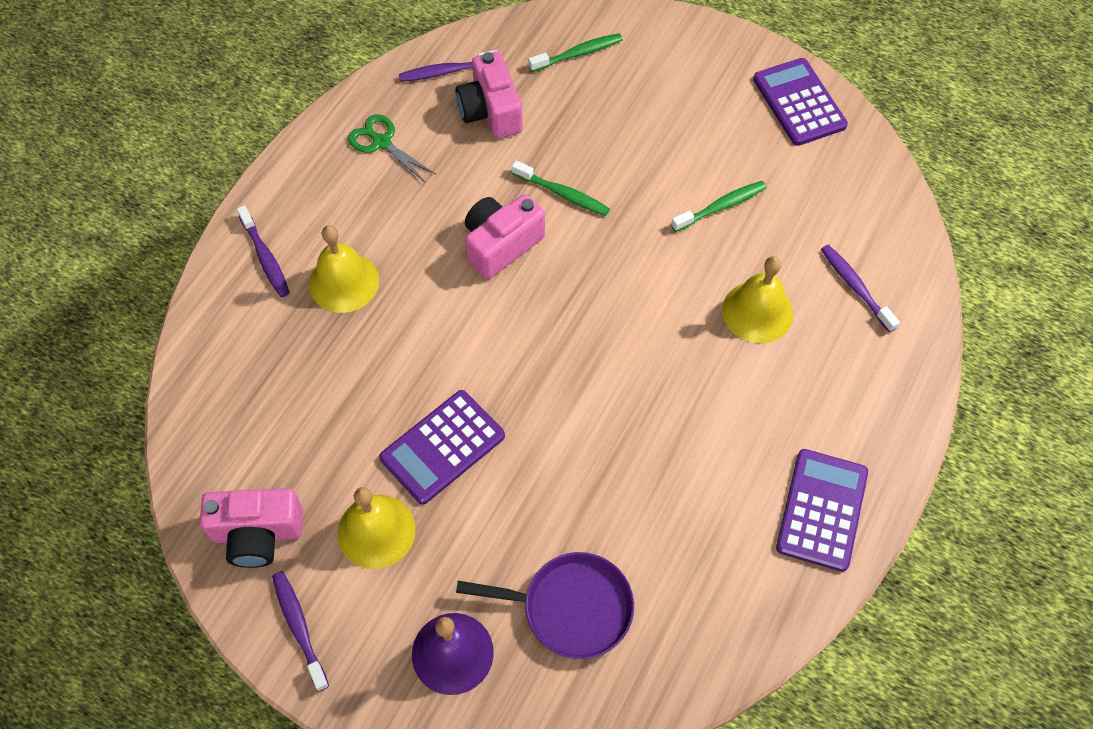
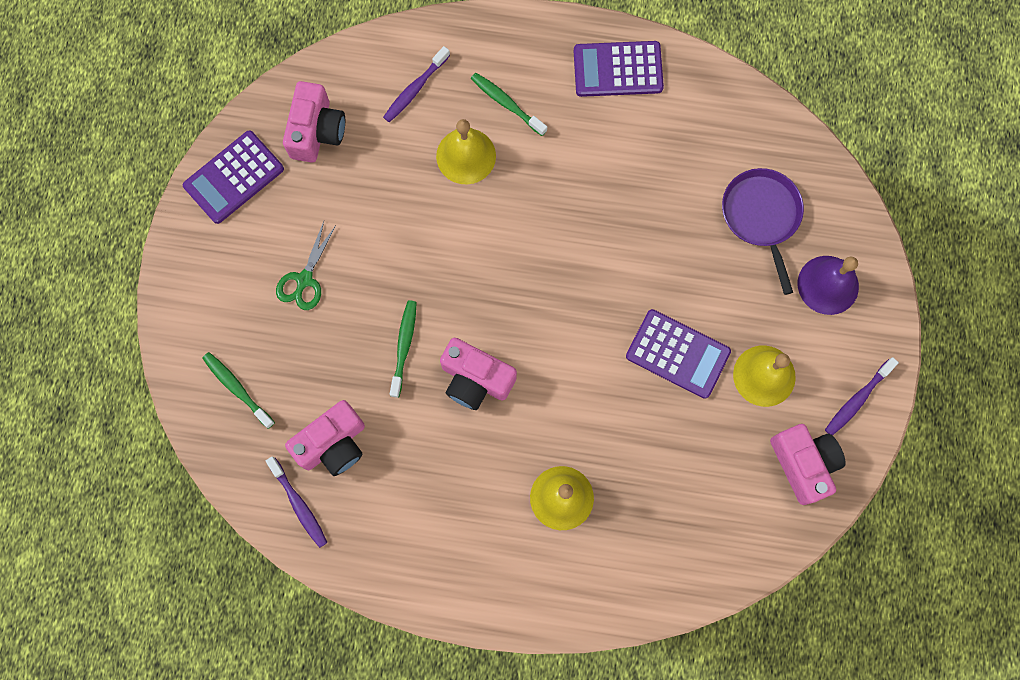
camera: 110 degrees left, 15 degrees up
(265, 257) = (563, 579): purple toothbrush -> none
(381, 142) = (403, 530): green scissors -> green scissors (304, 280)
(721, 206) = (371, 212): green toothbrush -> green toothbrush (506, 103)
(830, 184) = (316, 131): none -> pink camera

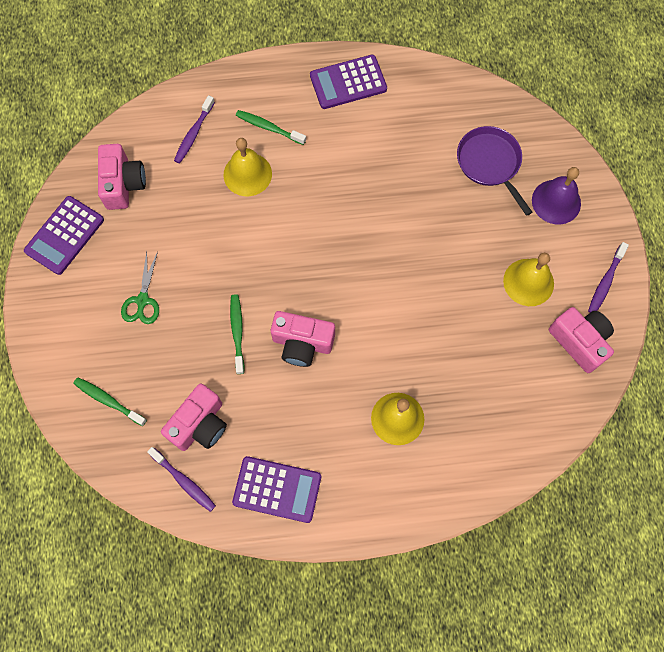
camera: 15 degrees left, 5 degrees down
(678, 354) = (456, 282): purple calculator -> purple calculator (277, 489)

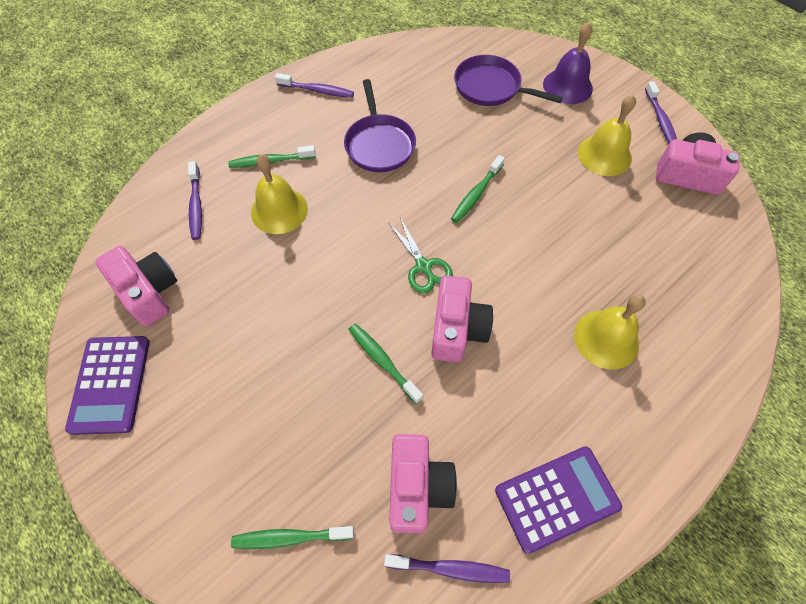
camera: 35 degrees left, 10 degrees down
(142, 301) = (253, 396): green scissors -> green scissors (423, 267)
(302, 343) = (457, 329): pink camera -> pink camera turned 60 degrees counterclockwise
(348, 82) = (317, 90): purple calculator -> purple toothbrush
(359, 163) = (379, 144): none -> purple pan
(399, 251) = (476, 194): none -> green toothbrush

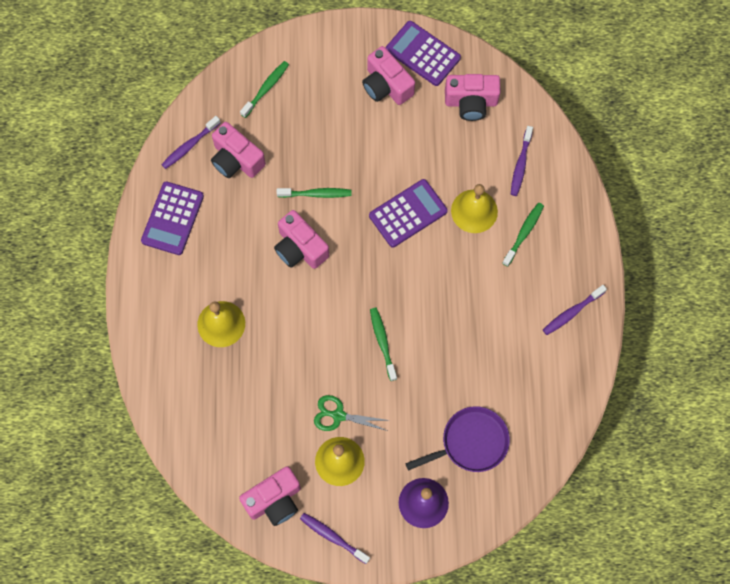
camera: 130 degrees right, 10 degrees up
(184, 392) = (386, 85): none -> pink camera
(196, 205) = (520, 165): purple toothbrush -> purple toothbrush turned 105 degrees counterclockwise
(329, 261) = (408, 213): none -> purple calculator
(379, 144) = (480, 315): purple pan -> none
(423, 267) = (356, 264): green scissors -> green scissors (338, 415)

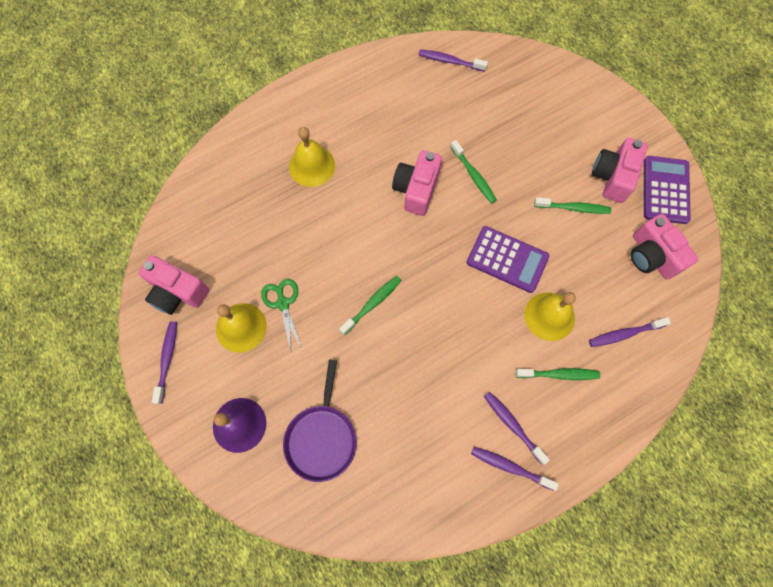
camera: 60 degrees right, 0 degrees up
(173, 218) = (380, 83): purple calculator -> none
(236, 160) = (461, 100): pink camera -> none
(266, 88) = (539, 88): green toothbrush -> green toothbrush (573, 208)
(471, 442) = (321, 438): purple pan -> purple pan turned 60 degrees clockwise
(542, 291) = (512, 425): none -> purple toothbrush

